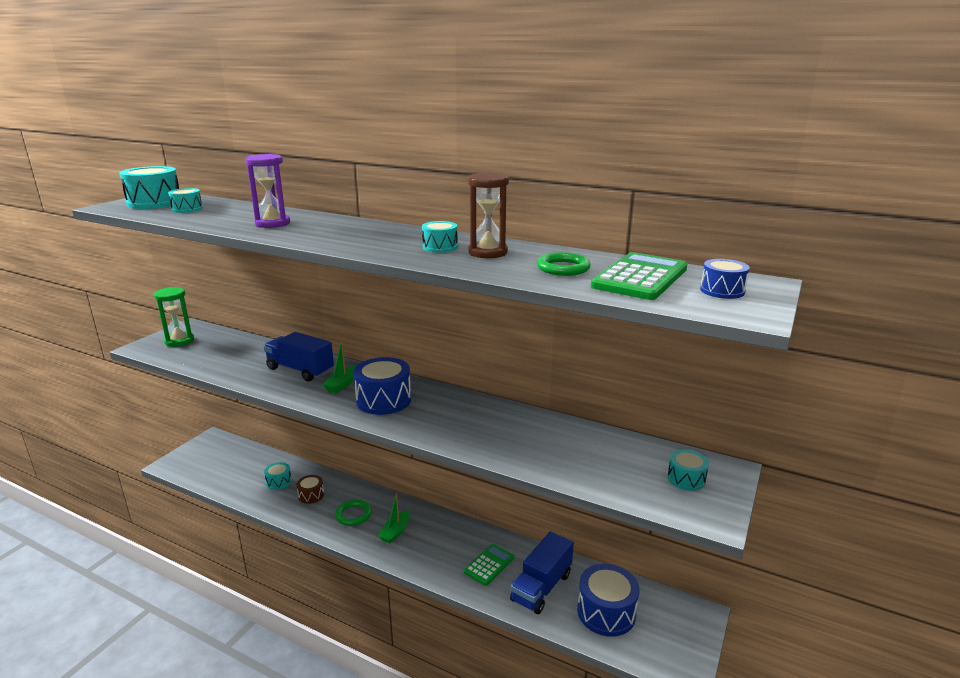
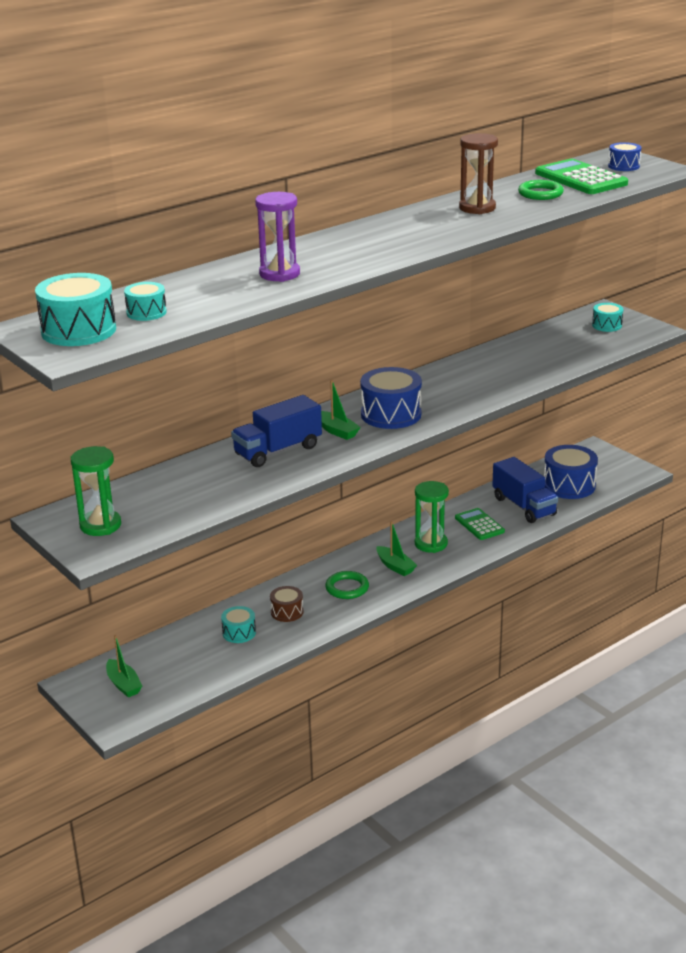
camera: 65 degrees left, 5 degrees up
(211, 455) = (123, 684): none -> green boat
(440, 247) = (444, 220): turquoise drum -> none
(440, 543) = (431, 544): none -> green hourglass

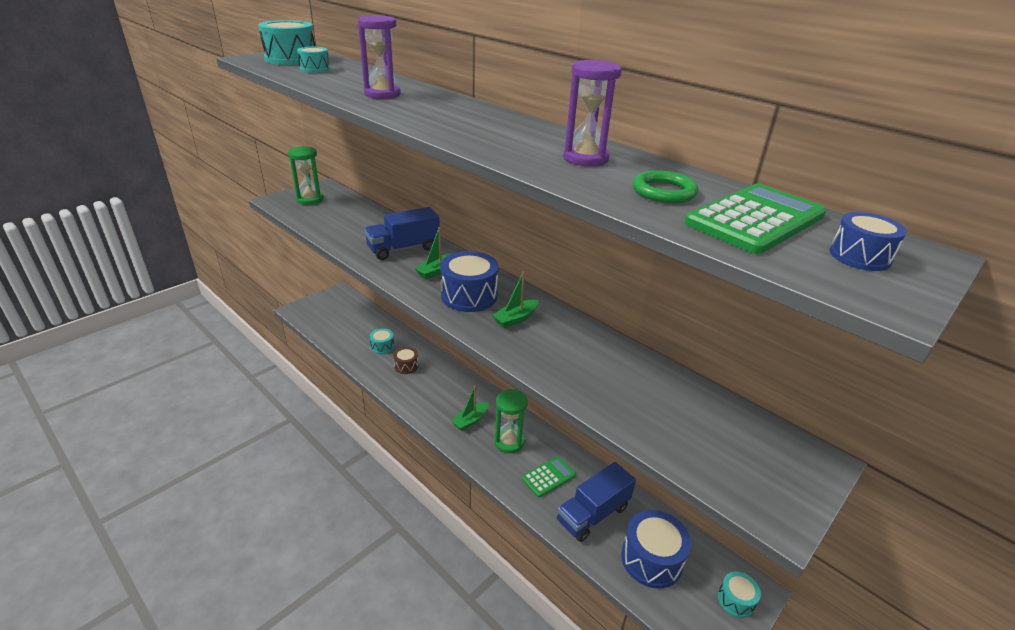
camera: 80 degrees right, 5 degrees up
(123, 684) = (334, 308): green boat -> green boat (515, 319)
(278, 450) = (403, 248): blue truck -> blue truck turned 75 degrees counterclockwise
(347, 588) = (437, 394): green ring -> none
(477, 208) = (585, 158): brown hourglass -> purple hourglass
(607, 325) = (763, 461): turquoise drum -> turquoise drum (735, 600)

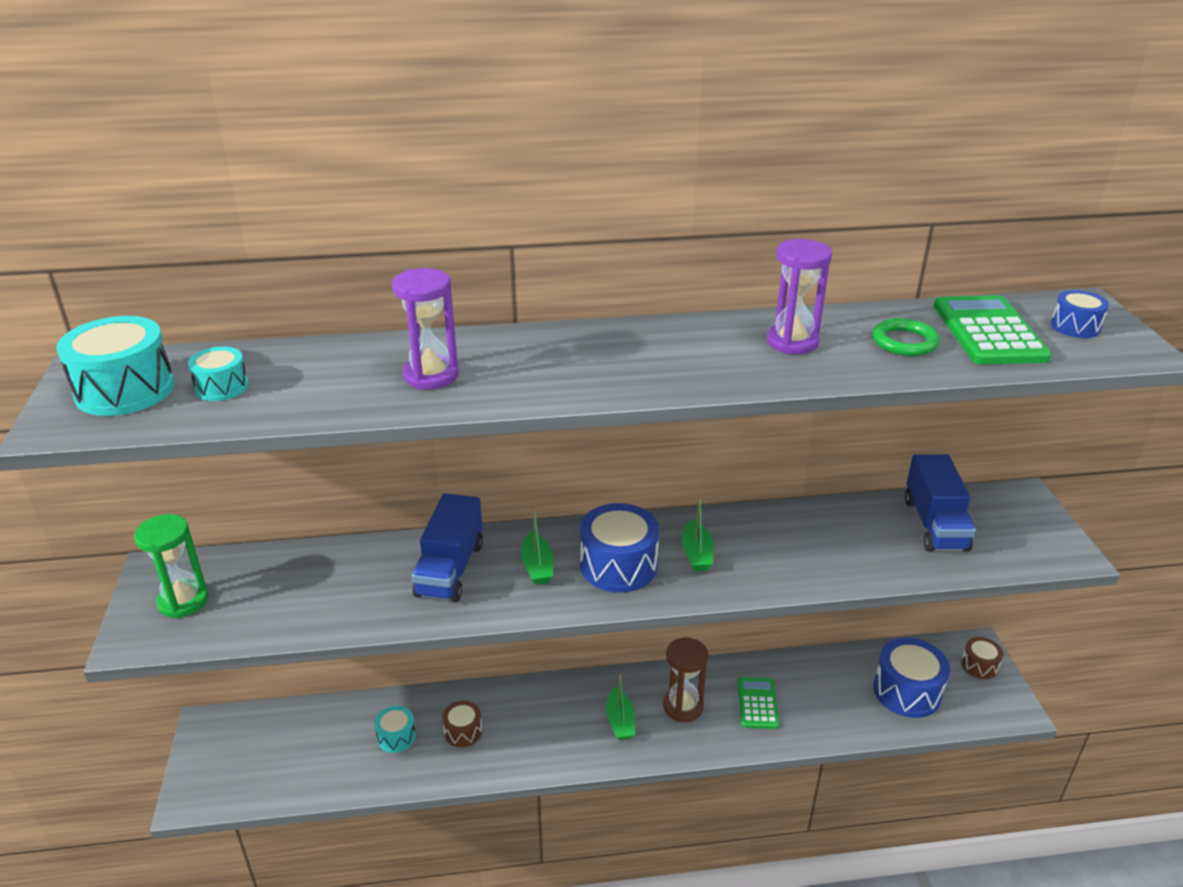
camera: 50 degrees left, 0 degrees up
(509, 442) = (683, 706): green hourglass -> brown hourglass
(593, 514) = (829, 699): blue truck -> blue truck (934, 524)
(735, 600) = (979, 665): turquoise drum -> brown drum

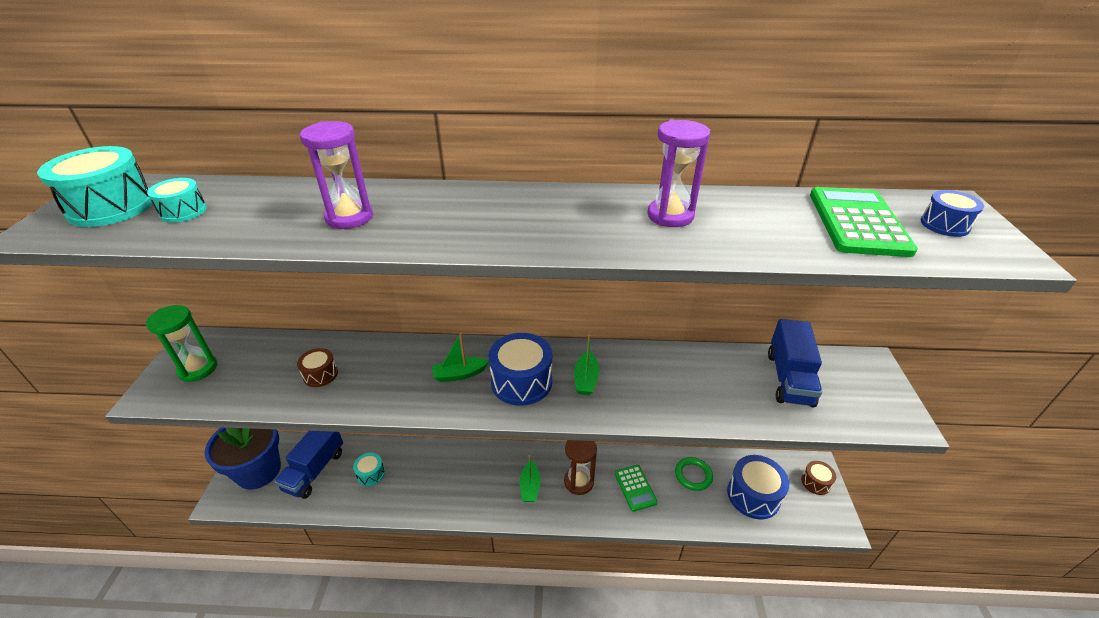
camera: 10 degrees right, 5 degrees up
(231, 755) = (258, 471): none -> blue flower pot
(450, 569) = (394, 368): blue truck -> blue truck (314, 470)
(463, 731) = (417, 477): brown drum -> brown drum (320, 374)
(537, 566) = (459, 374): green boat -> green boat turned 75 degrees clockwise
(757, 703) = (635, 488): green calculator -> green calculator turned 150 degrees clockwise
(904, 342) = (774, 225): green ring -> green ring (693, 475)

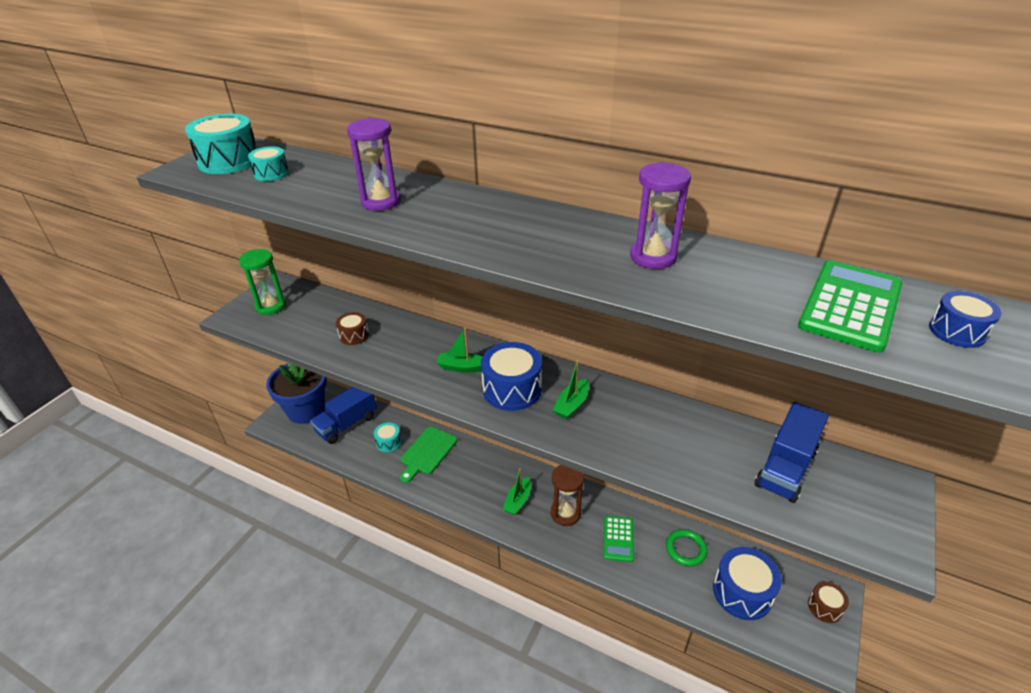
camera: 25 degrees right, 0 degrees up
(417, 470) = (427, 452): none -> green cutting board

